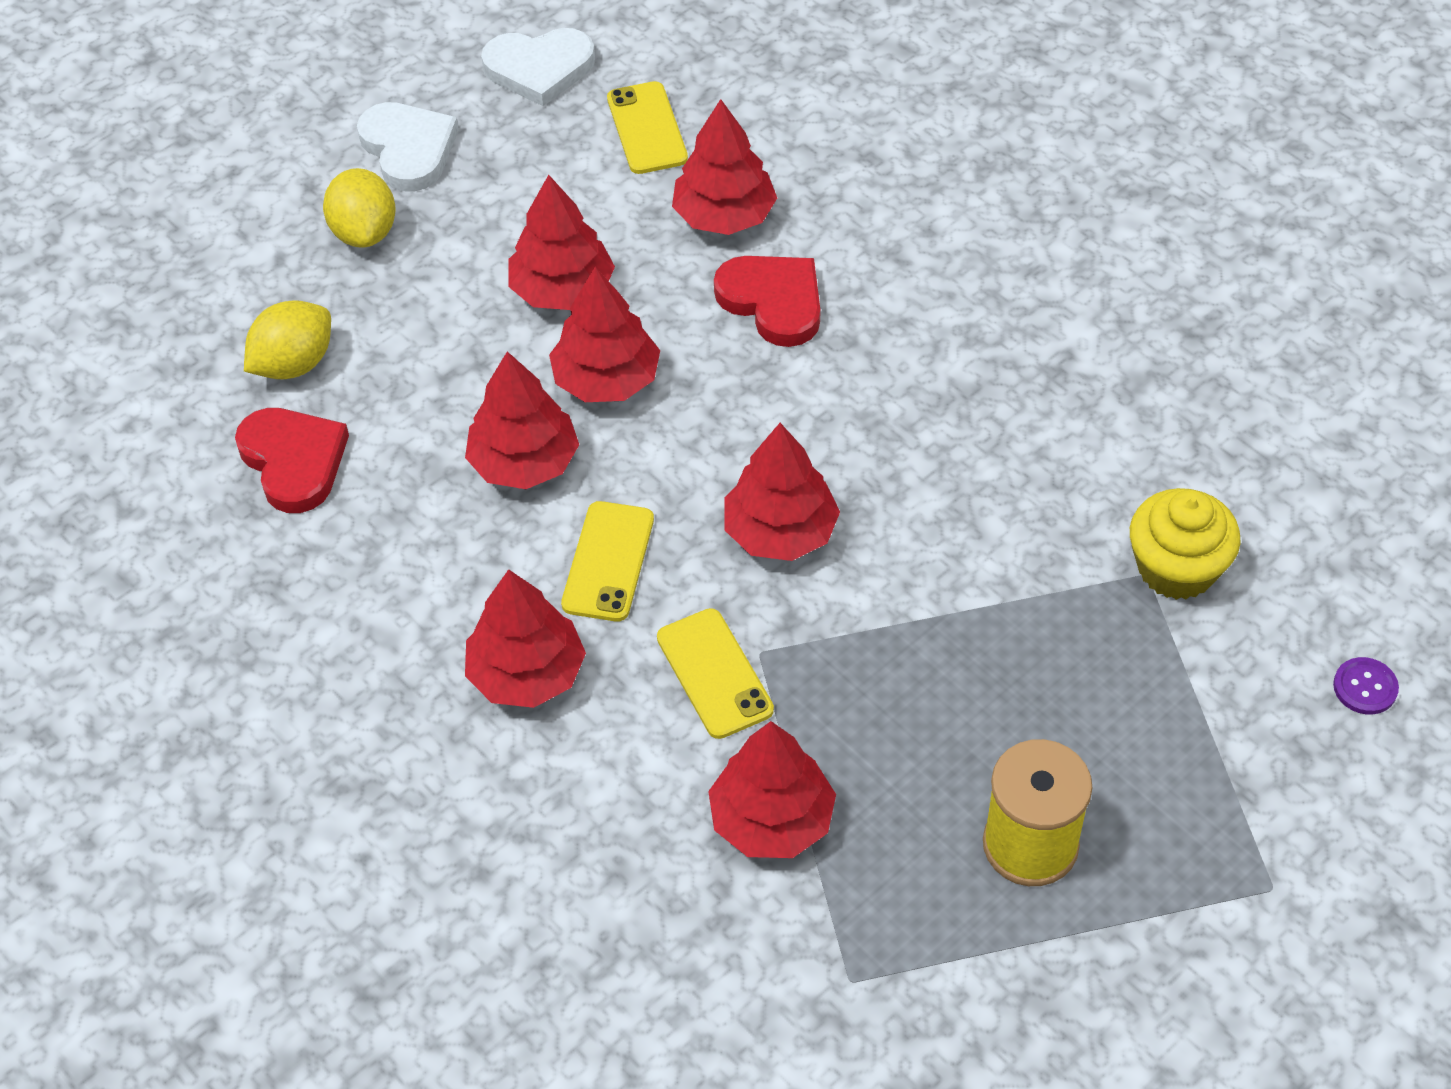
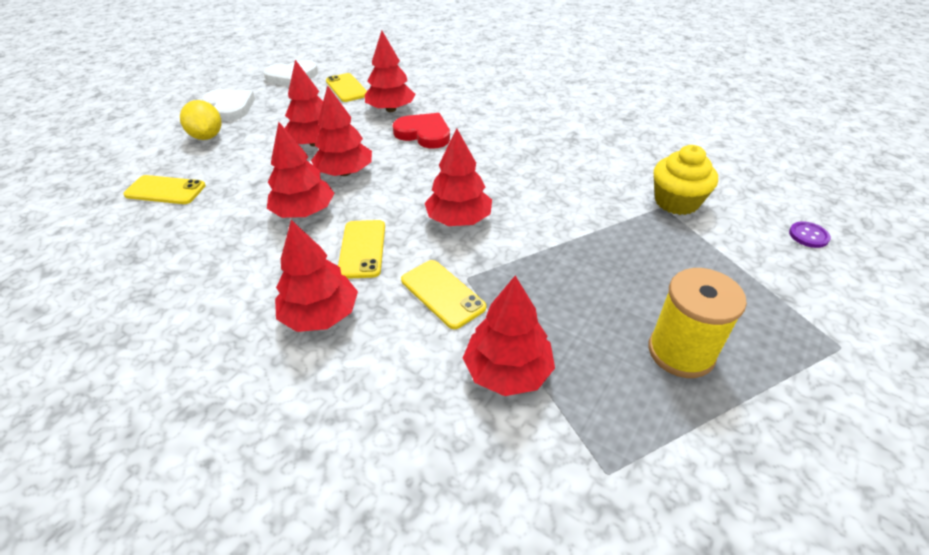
camera: 15 degrees left, 10 degrees down
(293, 461) = (162, 232): red heart -> none
(294, 364) = (165, 190): yellow lemon -> yellow phone

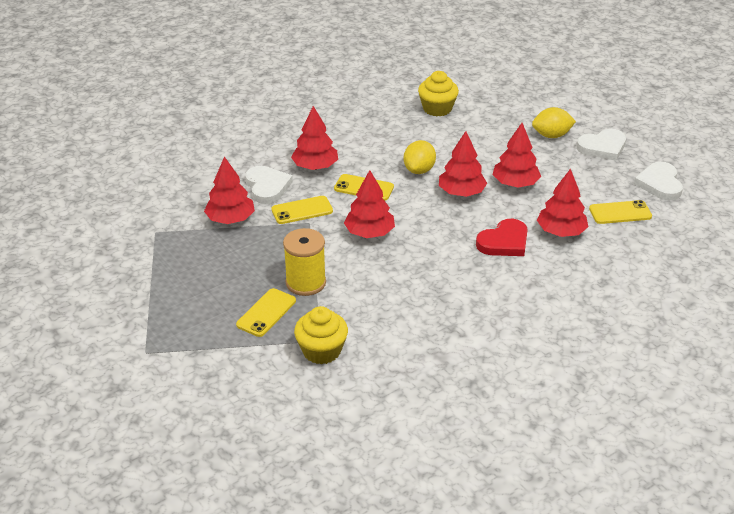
camera: 110 degrees right, 5 degrees down
(133, 230) = (437, 109): none -> yellow cupcake
(165, 190) = (478, 119): yellow phone -> yellow phone (266, 313)
(304, 212) = (419, 170): red tree -> yellow lemon
(398, 356) = (267, 187): none -> white heart
(681, 352) = (194, 284): yellow spool -> yellow spool (305, 283)
(808, 235) = (236, 404): purple button -> none

